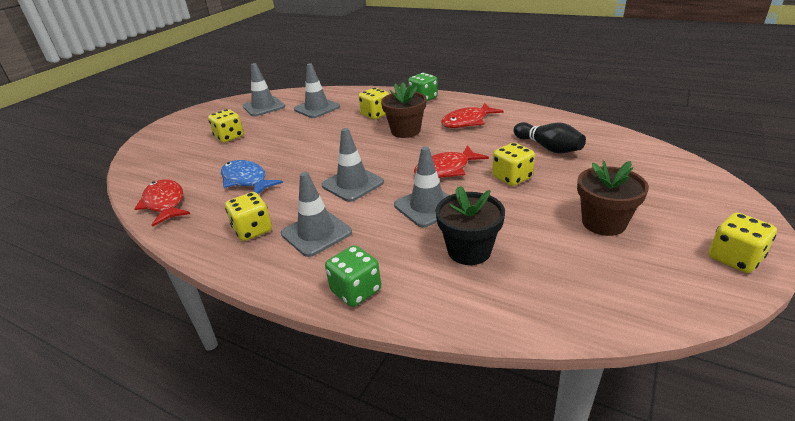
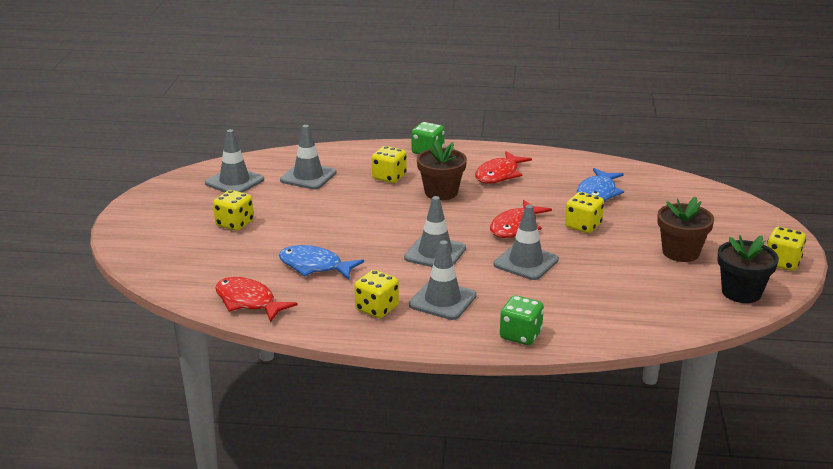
camera: 25 degrees left, 5 degrees down
(469, 250) = (589, 291): black flower pot -> black flower pot (741, 292)
(548, 148) = (597, 193): black bowling pin -> blue fish

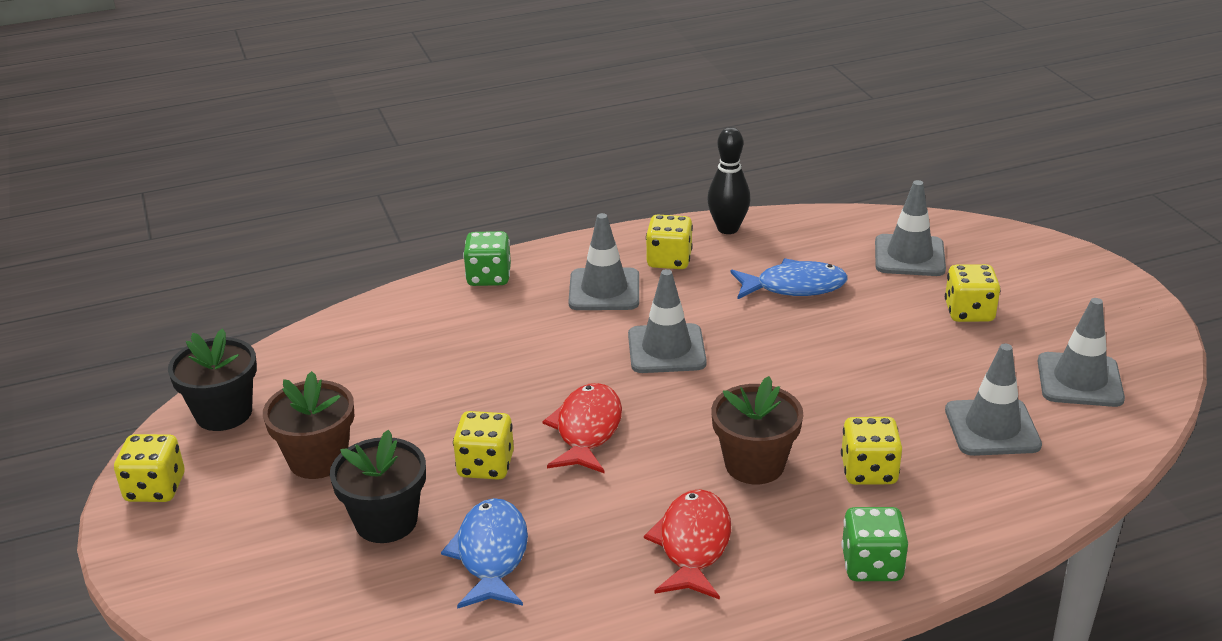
camera: 155 degrees right, 5 degrees up
(248, 302) = (812, 228): red fish -> none
(308, 320) = (728, 228): none -> black bowling pin
(526, 262) = (537, 372): grey traffic cone -> grey traffic cone (909, 256)
(647, 217) = (386, 521): none -> black flower pot

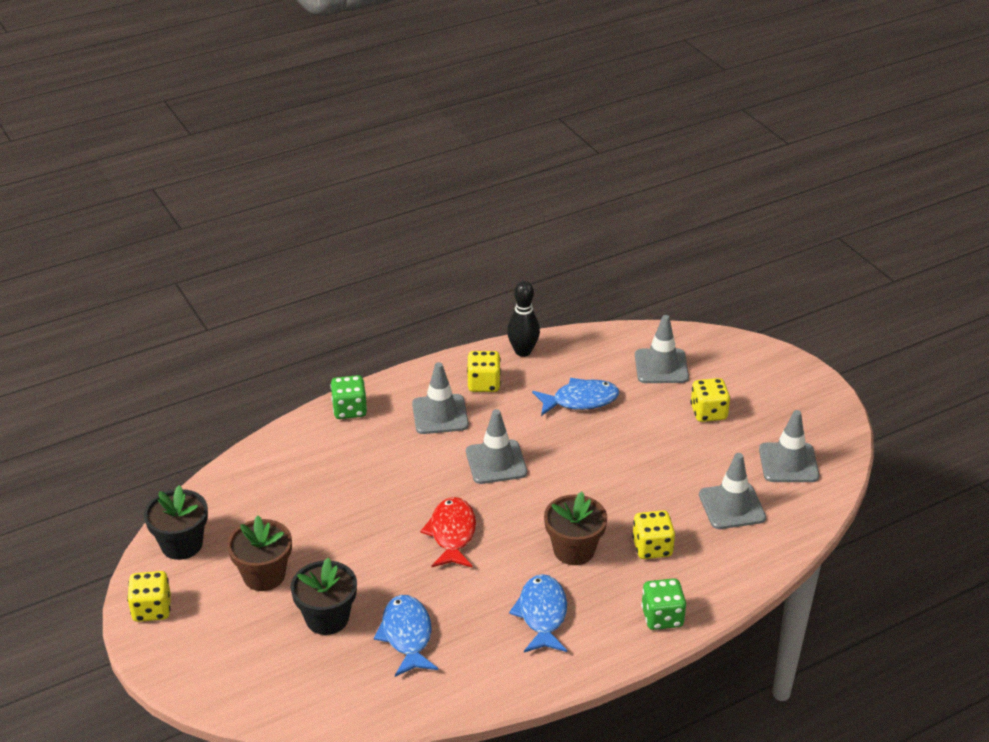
camera: 10 degrees left, 5 degrees up
(486, 465) = (386, 568): yellow dice -> none
(693, 545) = (542, 614): red fish -> blue fish

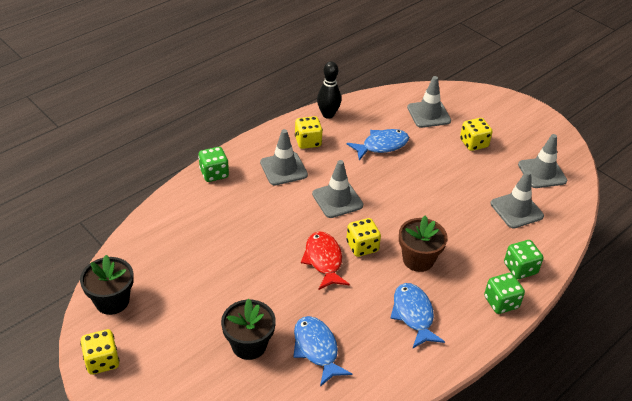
camera: 15 degrees left, 5 degrees up
(264, 575) = (187, 317): brown flower pot -> none
(652, 547) = (473, 249): yellow dice -> yellow dice (362, 246)
(705, 580) = (520, 268): none -> green dice

